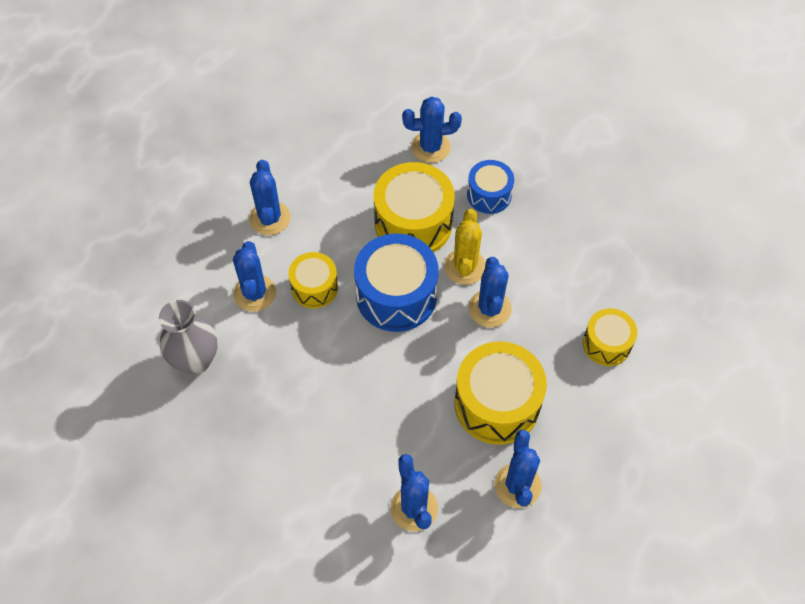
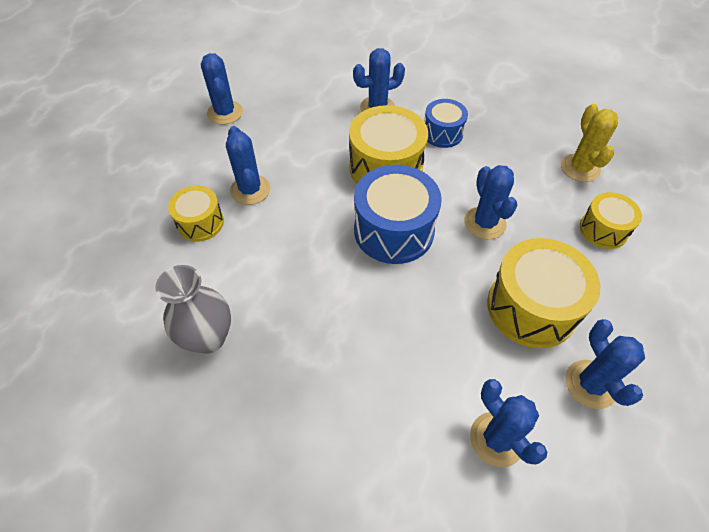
camera: 15 degrees left, 5 degrees down
(254, 293) = (254, 258): blue cactus -> blue cactus (225, 113)
(314, 287) = (312, 240): yellow drum -> yellow drum (200, 223)
(465, 267) = (447, 193): yellow cactus -> yellow cactus (580, 168)

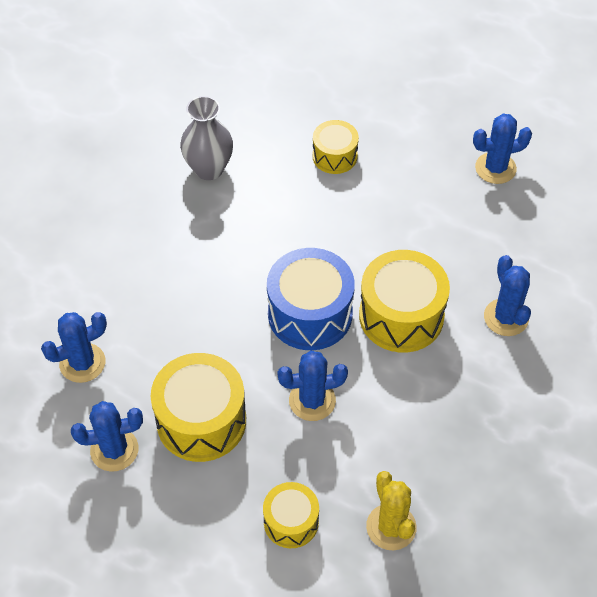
camera: 95 degrees right, 0 degrees up
(250, 190) = (375, 193): blue cactus -> none
(442, 133) = (458, 382): blue drum -> none
(580, 168) = (391, 527): yellow cactus -> yellow cactus turned 75 degrees clockwise

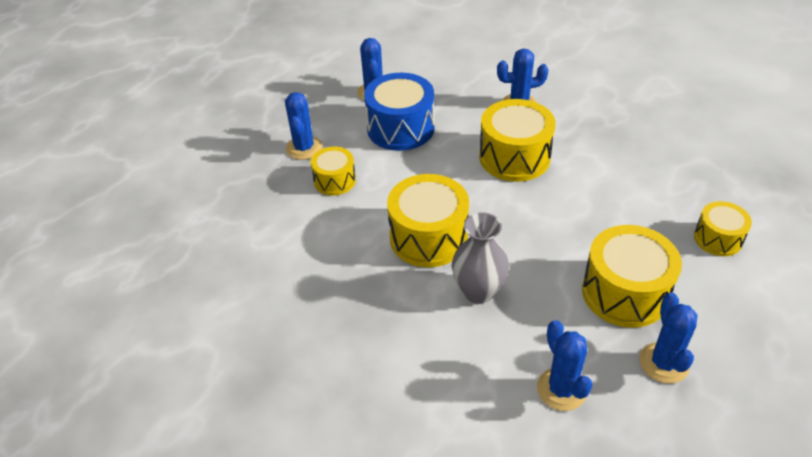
camera: 80 degrees left, 10 degrees down
(209, 169) = (325, 271): grey vase -> grey vase (478, 291)
(262, 245) = (428, 237): none -> yellow drum
(310, 314) = (509, 211): blue drum -> blue drum (400, 128)
(312, 400) = (599, 216): blue cactus -> blue cactus (304, 148)
(391, 527) = (710, 181): yellow cactus -> none

